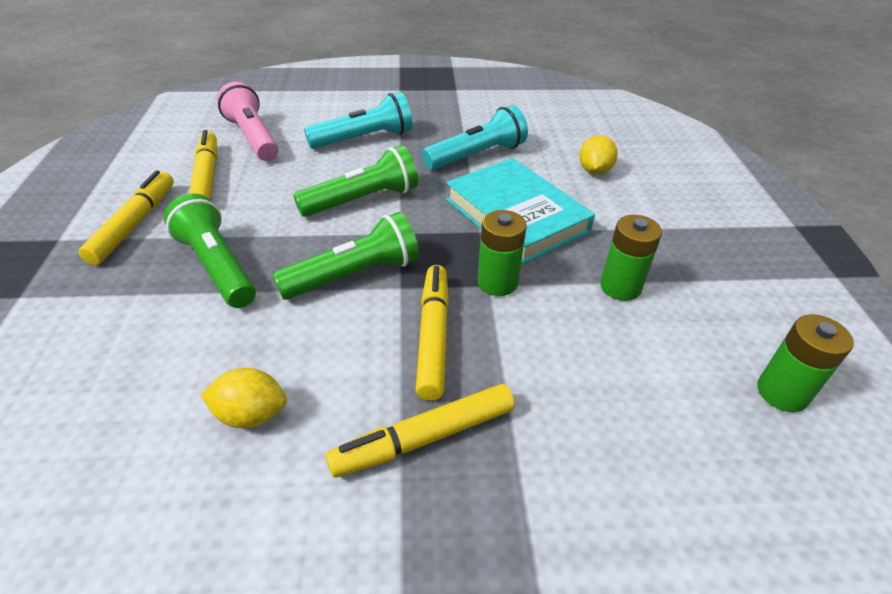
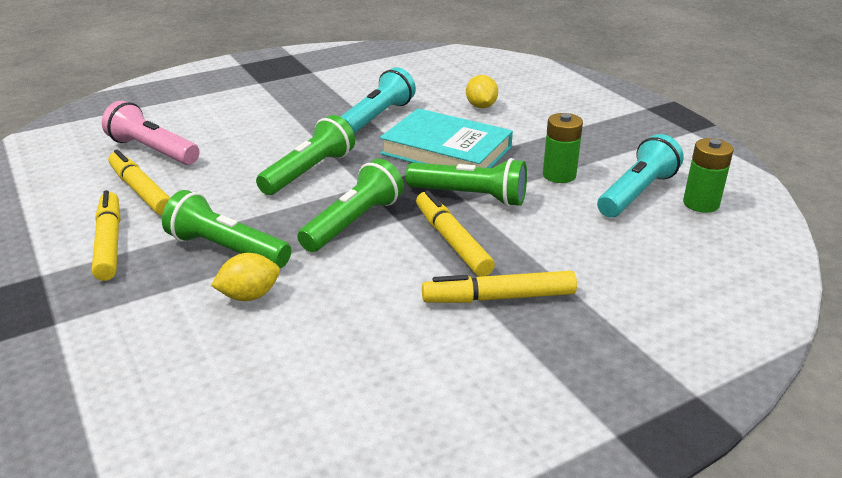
camera: 25 degrees left, 10 degrees down
(251, 415) = (359, 327): yellow lemon -> yellow lemon (249, 296)
(364, 139) = (264, 128): turquoise flashlight -> turquoise flashlight (636, 193)
(424, 438) = (499, 298): yellow marker -> yellow marker turned 45 degrees clockwise
(497, 282) = (470, 196): green battery -> green flashlight

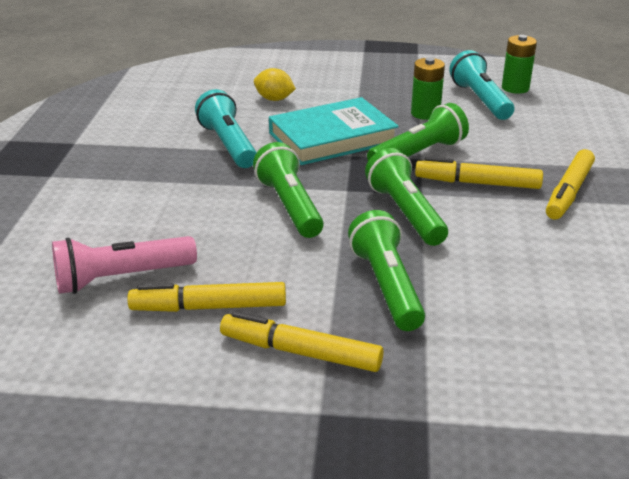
camera: 55 degrees left, 0 degrees up
(227, 250) = (386, 286): green flashlight -> green flashlight turned 105 degrees clockwise
(249, 296) = (476, 295): yellow lemon -> none

